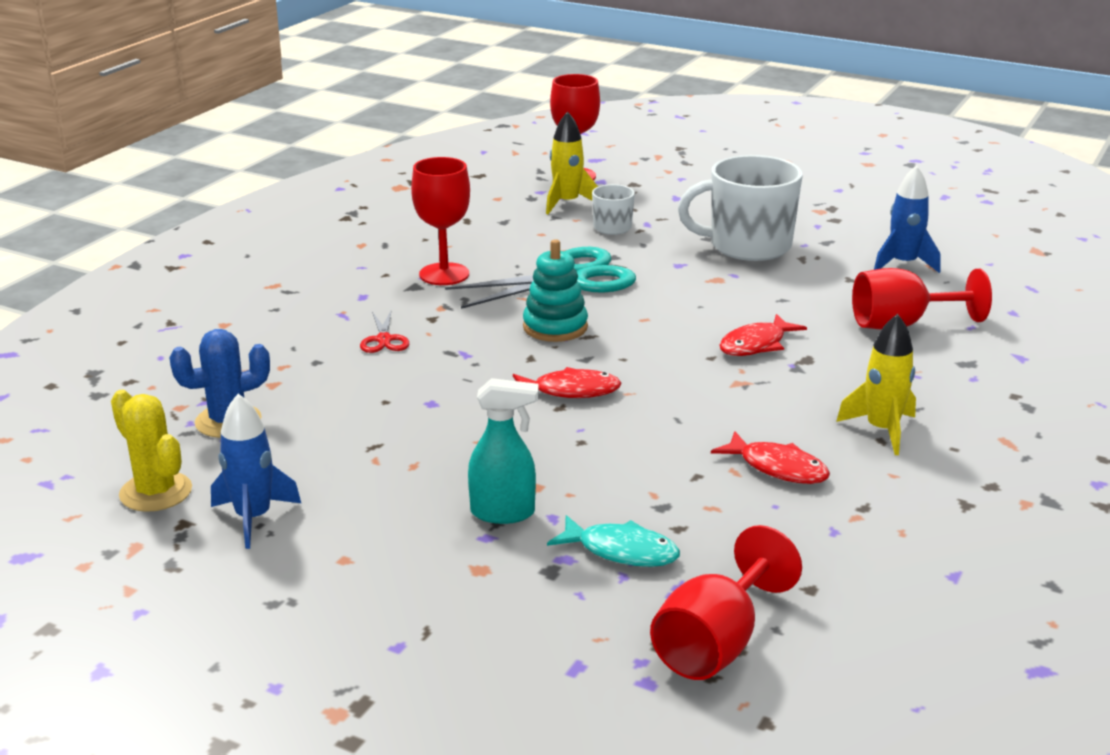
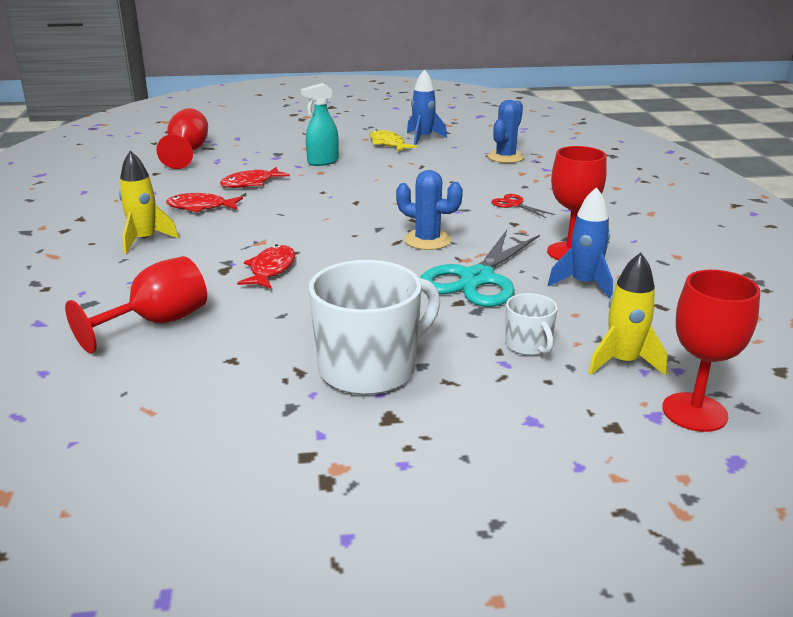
camera: 145 degrees right, 0 degrees up
(156, 492) = (477, 135): yellow cactus -> none
(332, 525) = (388, 144): none -> yellow fish
(555, 327) = (427, 240): turquoise stacking toy -> blue cactus
(571, 391) = (361, 210): red fish -> red fish (250, 183)
(622, 551) = (253, 164): turquoise fish -> none
(903, 264) = (181, 402): blue rocket -> blue rocket (583, 284)

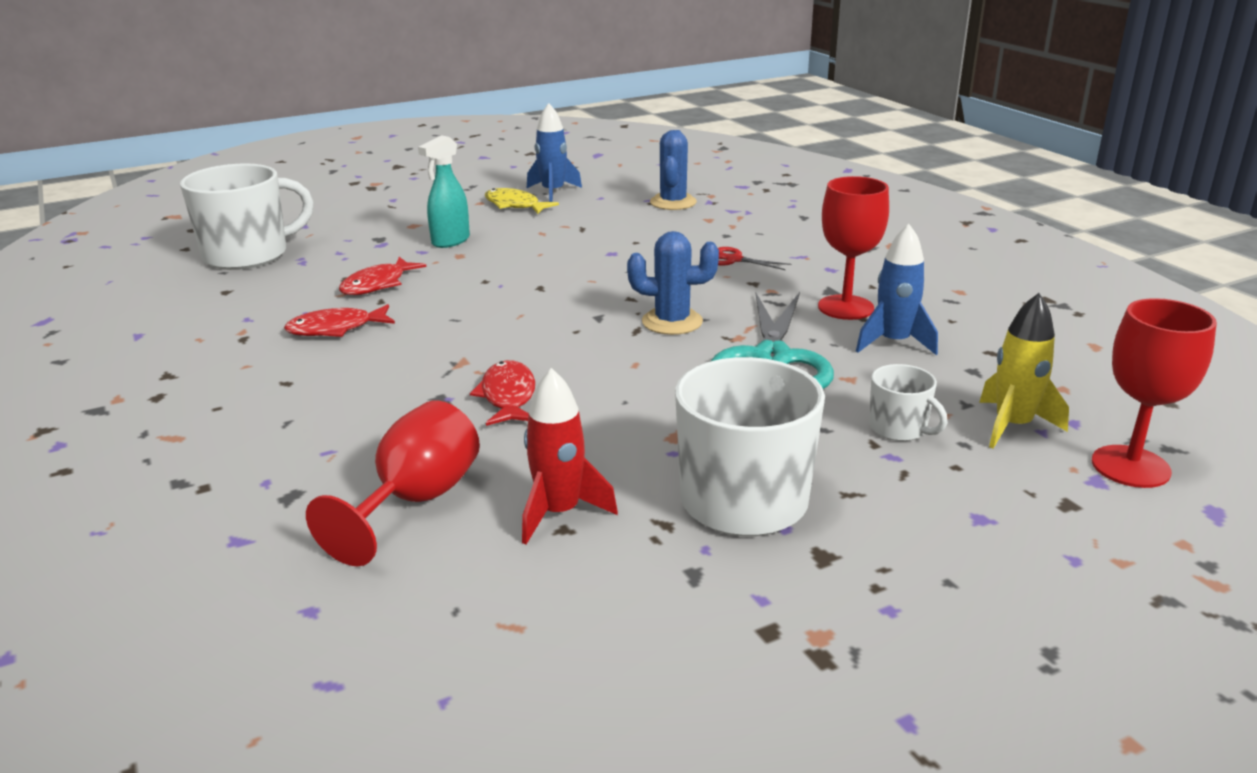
camera: 20 degrees left, 0 degrees up
(144, 240) = (294, 389): yellow rocket -> none
(187, 152) = (248, 255): red goblet -> white mug
(238, 349) = (559, 512): none -> red rocket

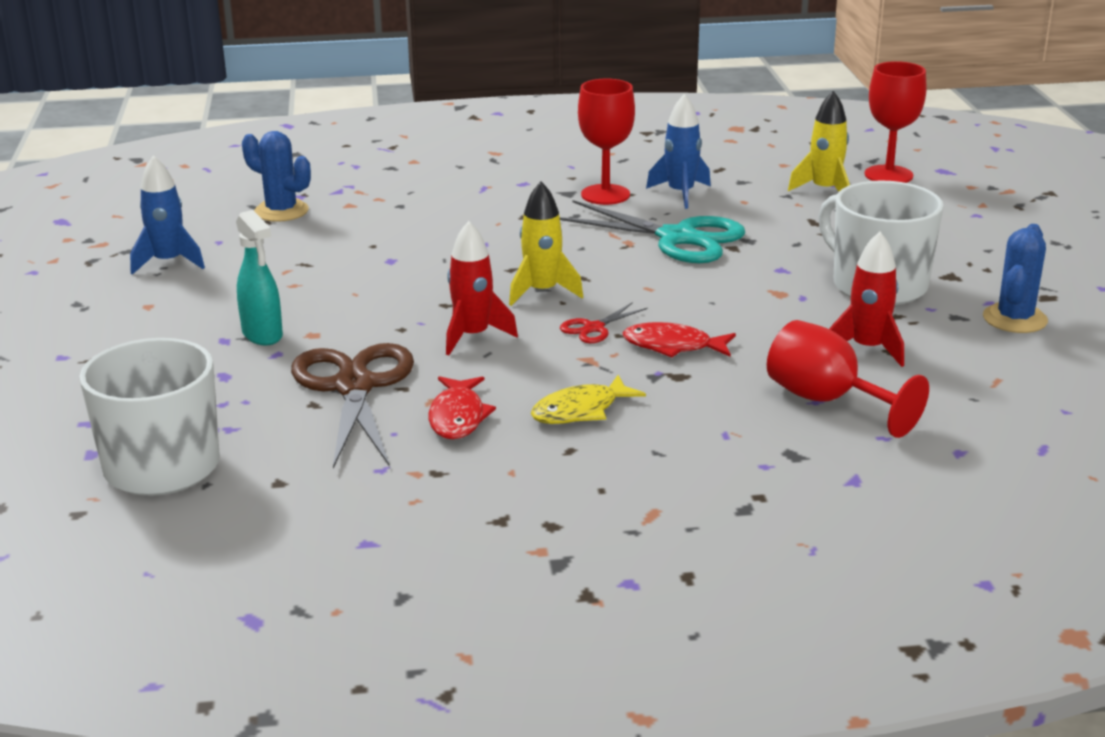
camera: 70 degrees left, 0 degrees up
(377, 284) = (354, 386): red fish -> brown scissors
(484, 308) = (473, 336): none -> red rocket
(515, 205) = (185, 288): yellow fish -> yellow fish (580, 411)
(590, 319) = (542, 292): none -> yellow rocket
(672, 322) = (578, 261): blue cactus -> blue cactus (1014, 319)
(734, 259) = (464, 213): red scissors -> red scissors (593, 328)
(899, 428) = (809, 222): white mug -> none

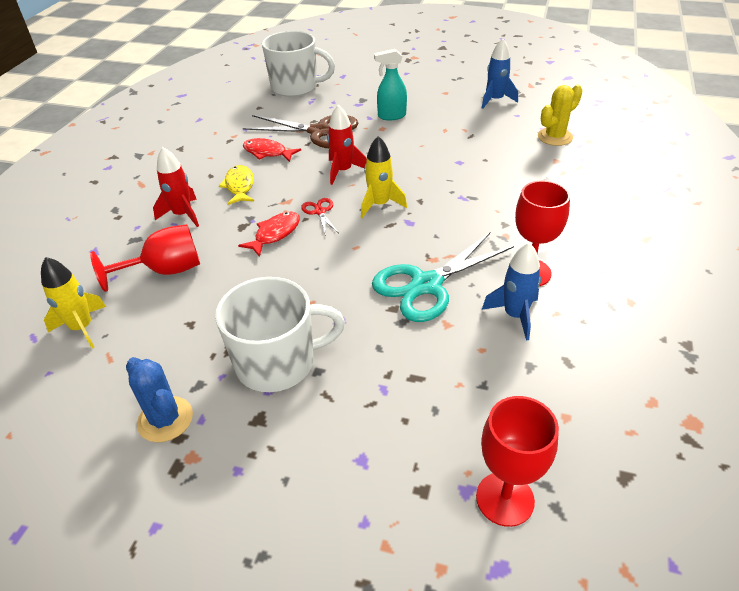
camera: 115 degrees right, 15 degrees up
(281, 211) = (555, 137): blue cactus -> yellow cactus
(824, 190) = (483, 419): yellow rocket -> yellow rocket (82, 328)
(867, 349) = (200, 314): red rocket -> red rocket (183, 214)

